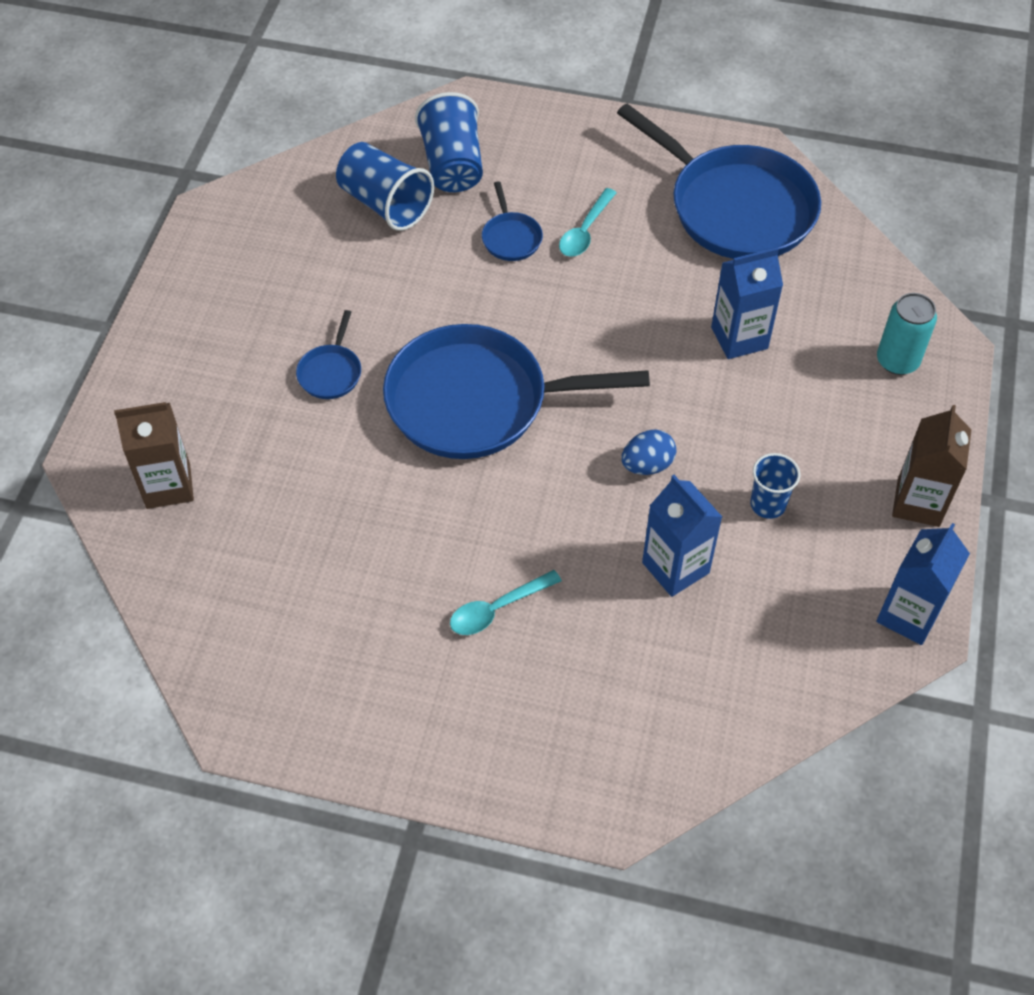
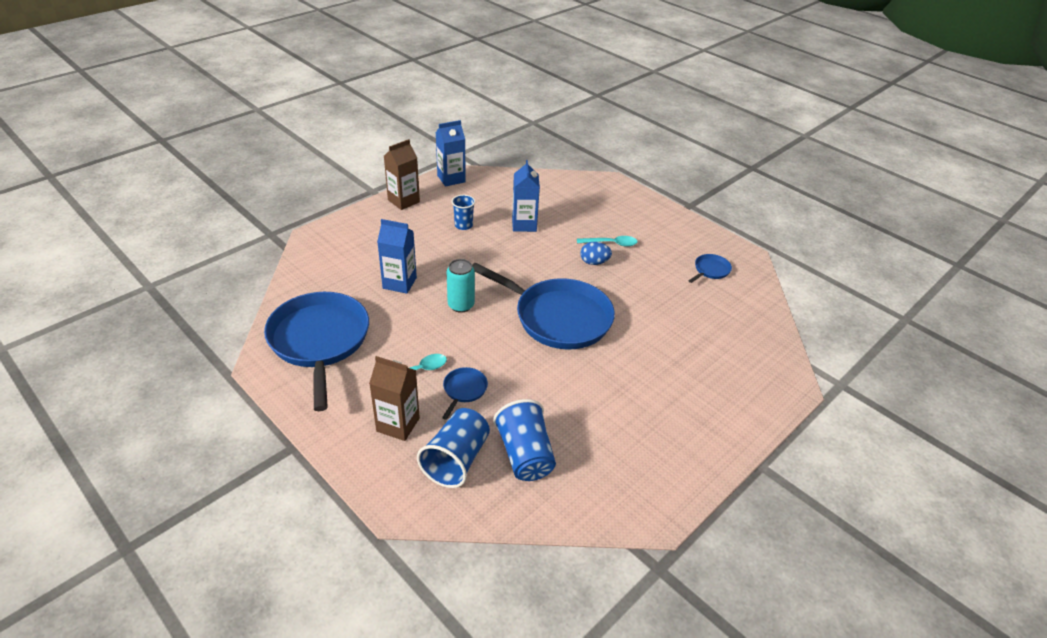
camera: 150 degrees left, 15 degrees down
(168, 486) = (749, 354): brown carton -> brown carton (398, 424)
(331, 372) = (628, 367): blue pan -> blue pan (710, 270)
(647, 465) = (500, 258): blue egg -> blue egg (594, 262)
(897, 361) = (342, 242): turquoise can -> turquoise can (461, 305)

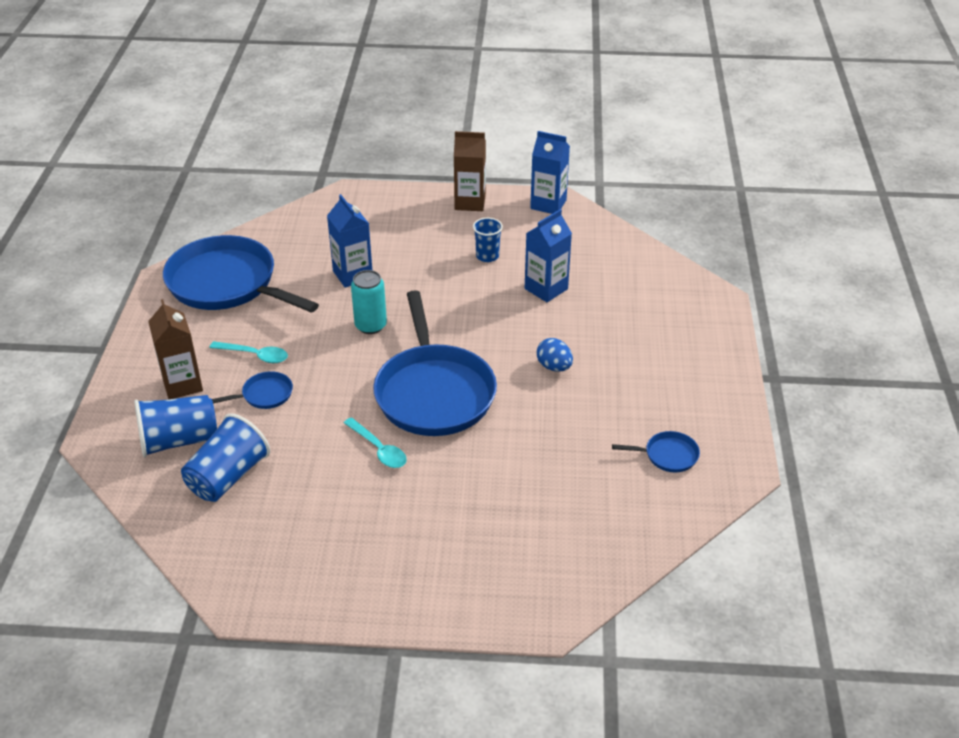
camera: 50 degrees right, 0 degrees up
(319, 341) = (227, 284): blue pan -> blue pan turned 90 degrees counterclockwise
(611, 243) = (604, 360): turquoise spoon -> turquoise spoon (379, 449)

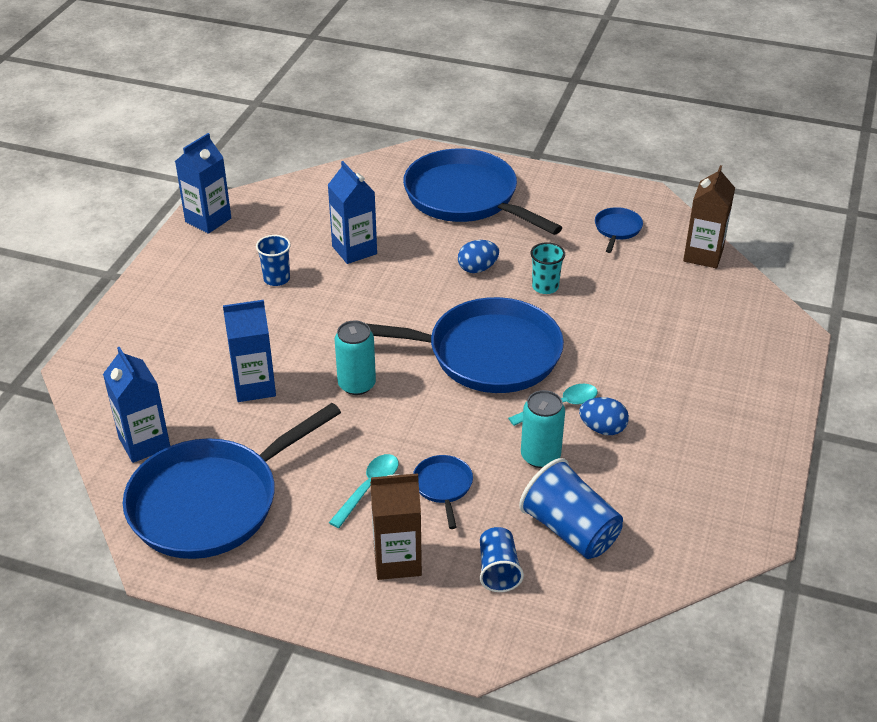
camera: 75 degrees left, 0 degrees up
(179, 441) = (498, 570): blue cup -> blue cup, size x0.61
(279, 240) = (144, 443): none -> blue carton
(311, 446) = (540, 456): none -> turquoise can
(356, 482) = (602, 429): none -> blue egg
(470, 202) = (167, 274): brown carton -> brown carton (703, 255)
(546, 415) = (545, 287): none -> turquoise cup
(663, 340) = (466, 198): none -> blue pan

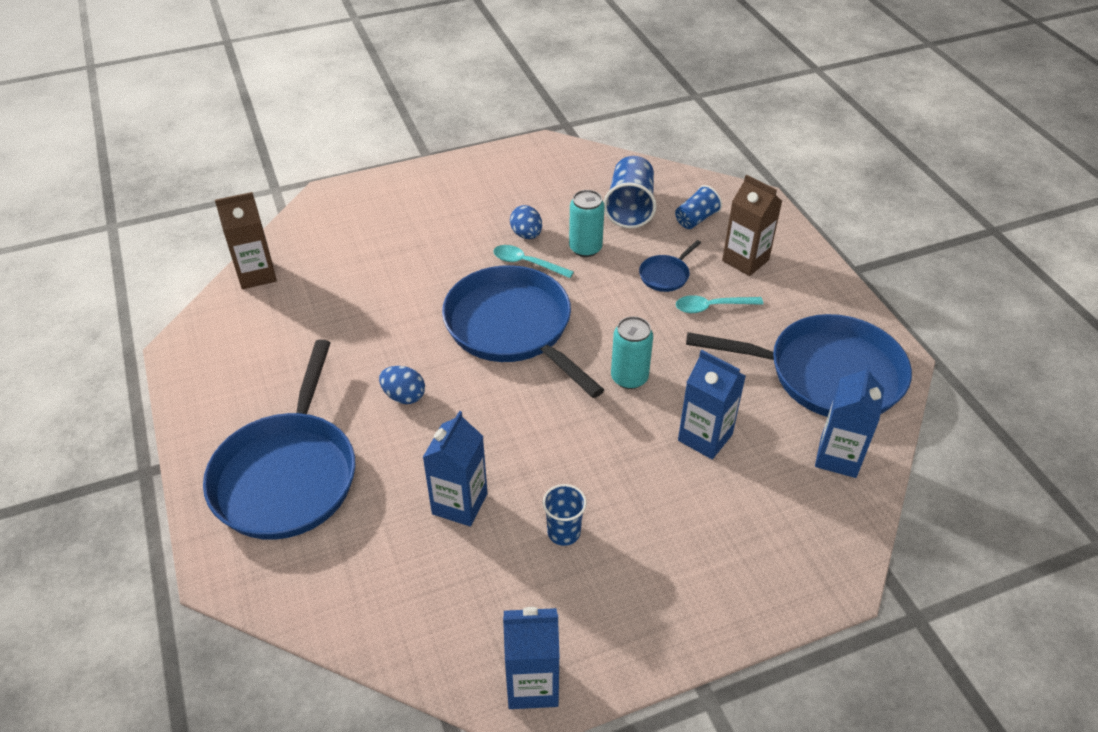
camera: 130 degrees left, 5 degrees up
(545, 287) = (390, 341): turquoise cup -> none
(617, 229) = (257, 340): blue pan -> none

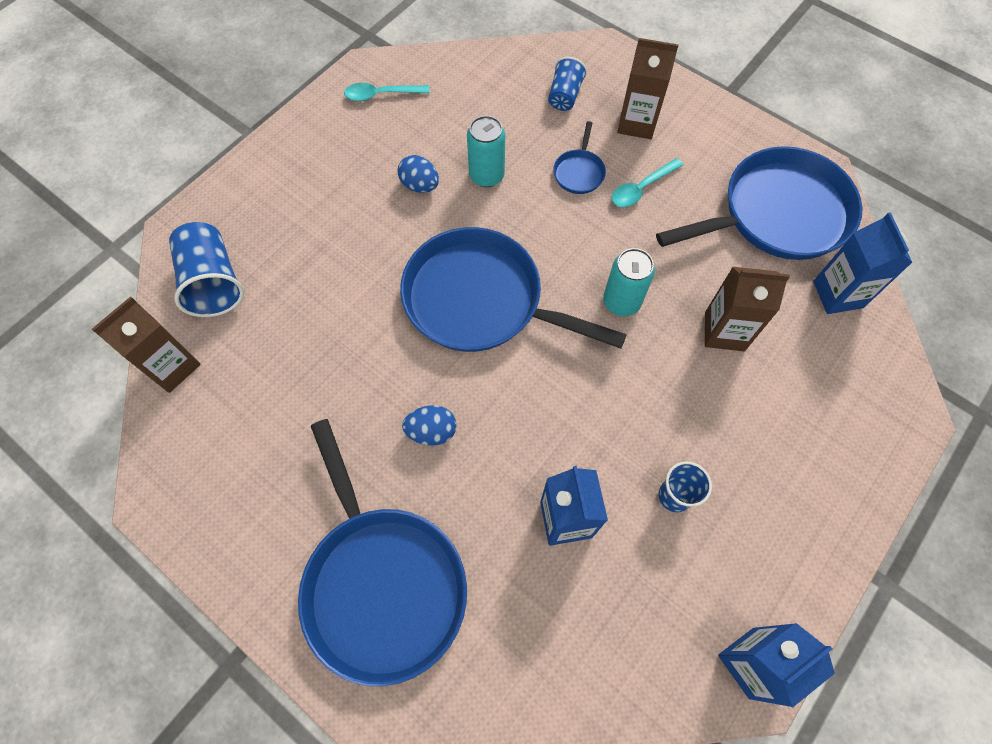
camera: 30 degrees left, 20 degrees up
(527, 263) = (443, 219): turquoise spoon -> turquoise spoon (381, 95)
(630, 208) = (497, 109): blue cup -> blue cup (213, 282)
(705, 437) = (724, 331): blue carton -> brown carton

